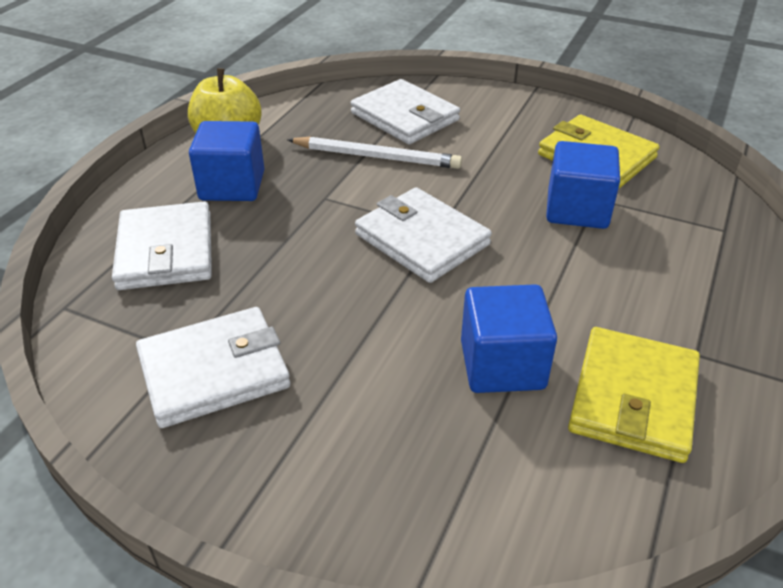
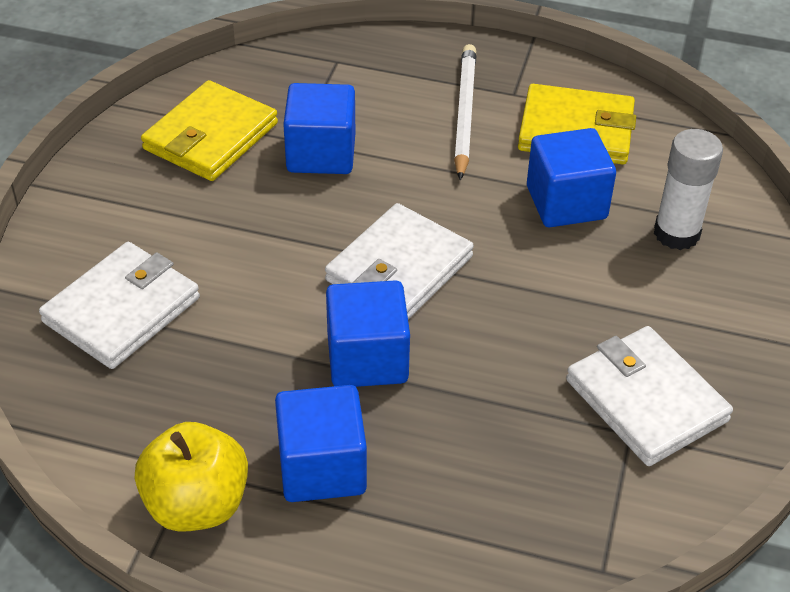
camera: 100 degrees left, 5 degrees up
(165, 251) = (476, 500): white wallet -> none
(325, 213) = (367, 359): none -> blue cube
(376, 157) = (232, 327): white pencil -> white pencil (464, 113)
(441, 455) = (676, 233): none -> white glue stick

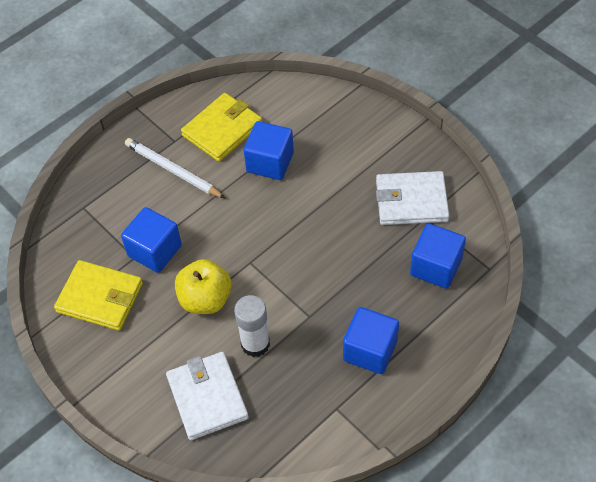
camera: 55 degrees left, 10 degrees up
(197, 504) = (359, 414): yellow apple -> yellow apple (205, 299)
(210, 136) = (100, 298): yellow wallet -> yellow wallet turned 45 degrees counterclockwise
(367, 359) = (315, 299): blue cube -> blue cube (436, 267)
(399, 268) = (265, 256): white wallet -> none
(676, 233) = (321, 130): white glue stick -> white glue stick (255, 344)

